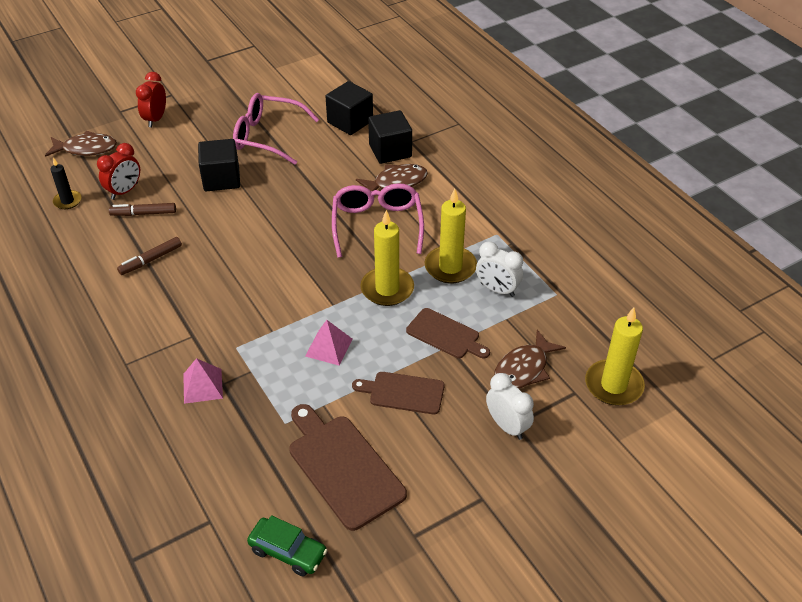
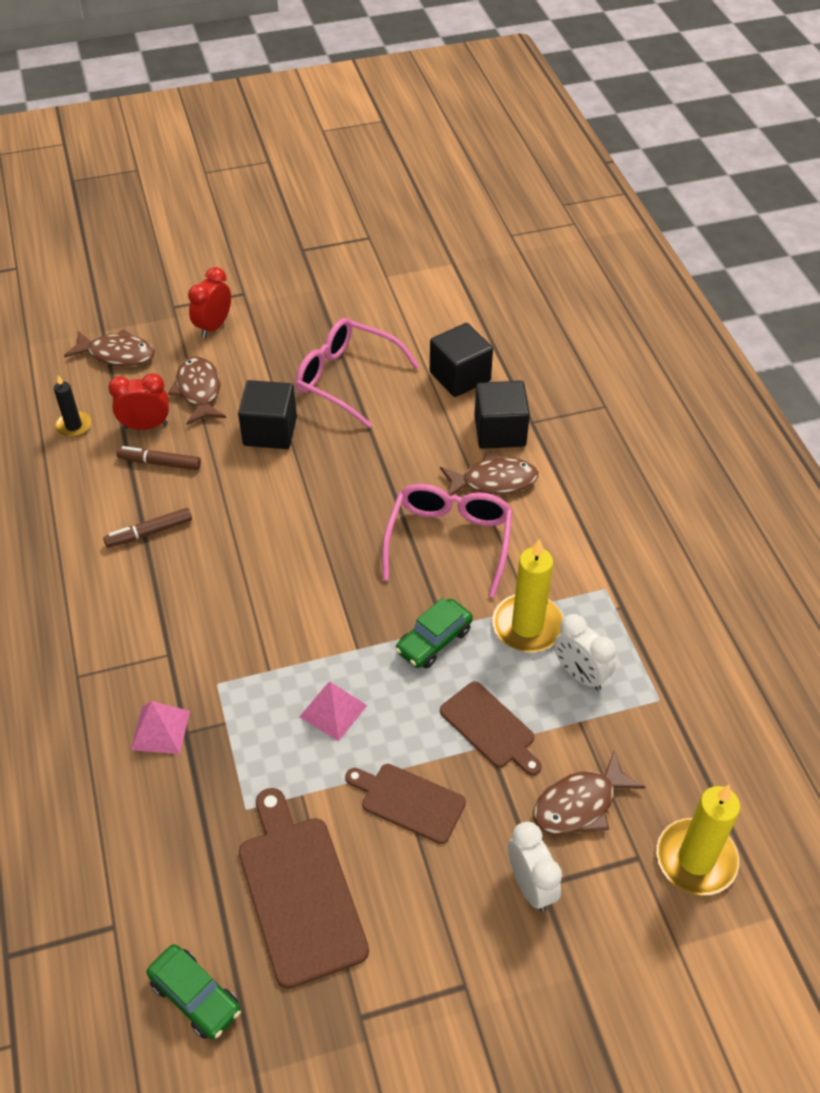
camera: 15 degrees right, 5 degrees up
(124, 191) = (146, 426): red clock -> red clock turned 150 degrees counterclockwise
(158, 162) = (199, 391): none -> brown fish
(387, 289) = (434, 641): yellow candle -> green car

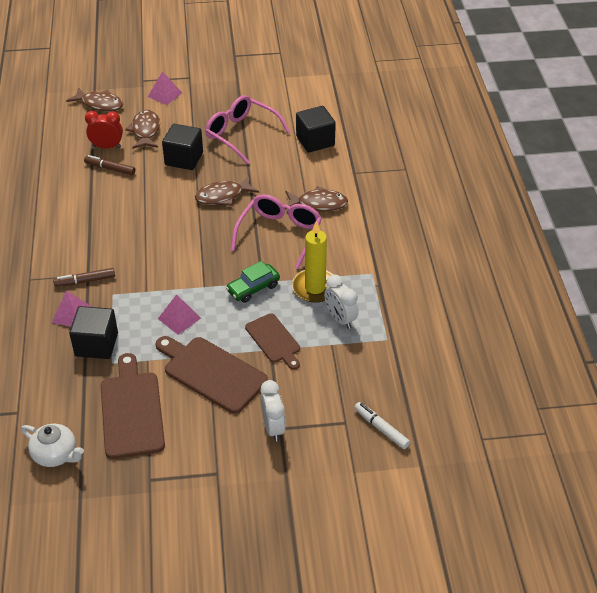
camera: 10 degrees right, 5 degrees down
(74, 426) = (62, 142): black candle -> none
(149, 532) = (93, 207): brown marker -> brown marker (85, 281)
(195, 996) = (55, 454): green car -> white teapot
(213, 326) = (165, 94): red clock -> pink pyramid
(408, 801) = (211, 372): brown cutting board -> brown cutting board, size x1.60
(500, 431) = (331, 175): black cube -> black cube (96, 344)
(579, 804) = (317, 389): brown fish -> brown fish (223, 196)
(696, 859) = (381, 428): yellow candle -> white marker

